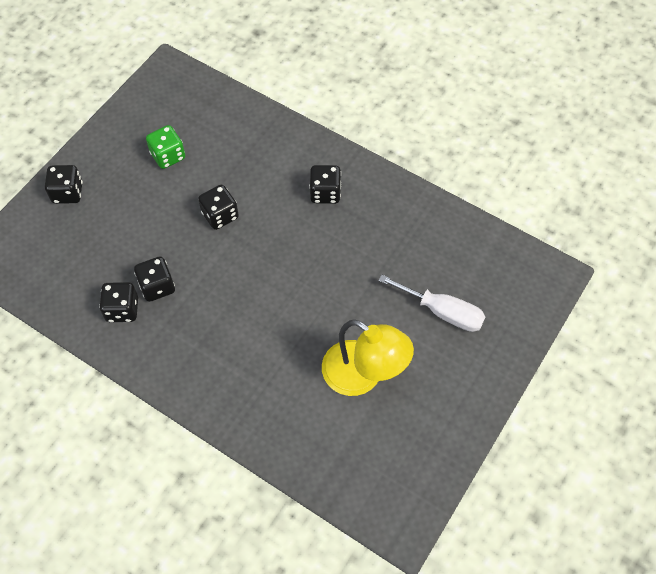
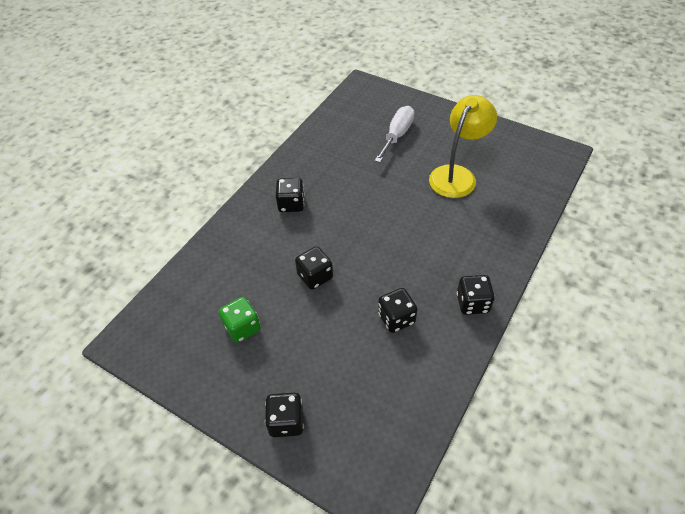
camera: 90 degrees left, 10 degrees down
(122, 309) = (425, 345): black dice -> black dice (472, 303)

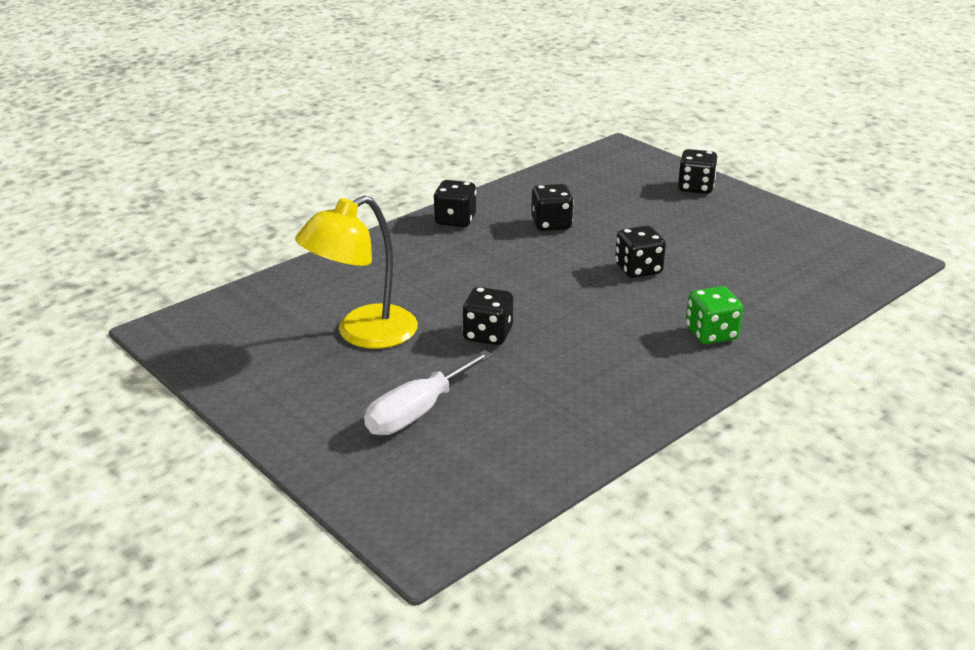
camera: 165 degrees left, 20 degrees down
(242, 328) = (740, 246): green dice -> green dice (711, 334)
(291, 204) = (654, 348): black dice -> black dice (488, 335)

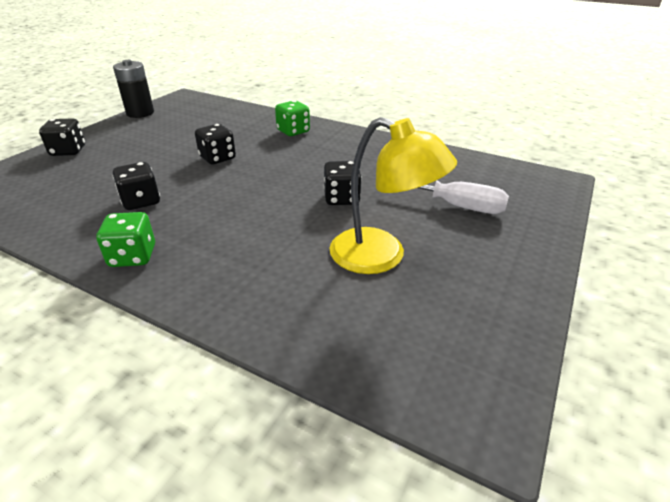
camera: 110 degrees left, 5 degrees up
(455, 220) = (133, 256): black dice -> green dice
(818, 226) = (140, 113): none -> black battery

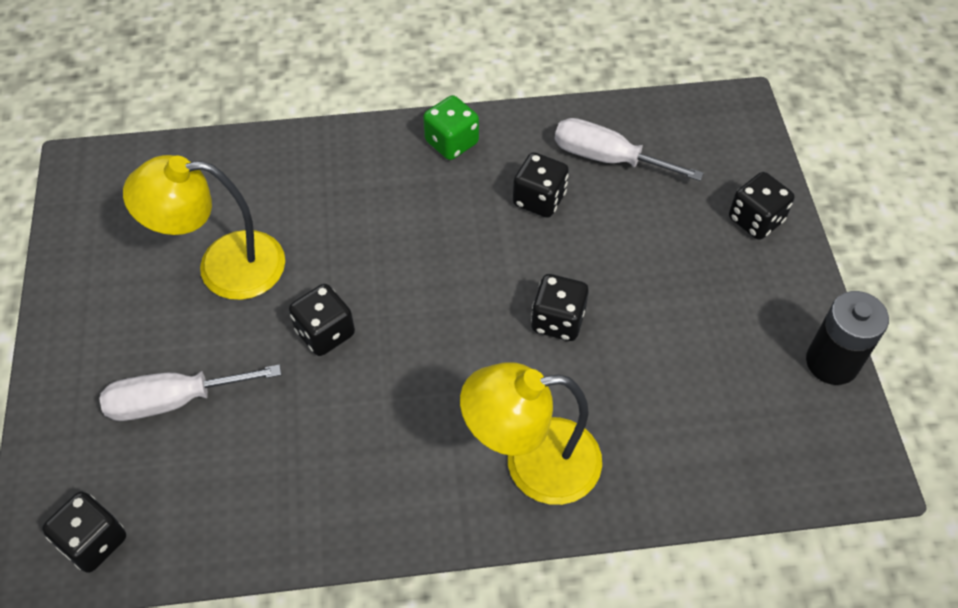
camera: 145 degrees right, 20 degrees up
(69, 202) = (607, 158): none -> white screwdriver
(293, 131) = (532, 463): green dice -> yellow lamp
(524, 176) = (94, 541): none -> black dice

